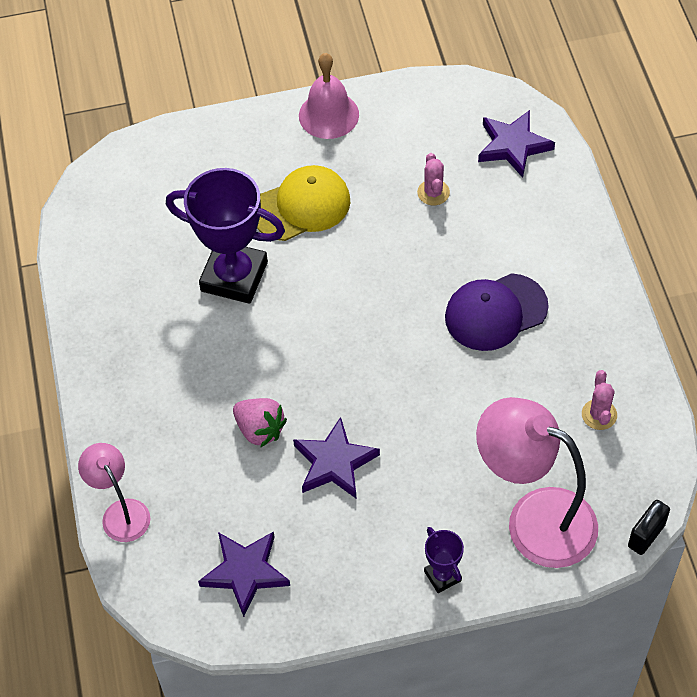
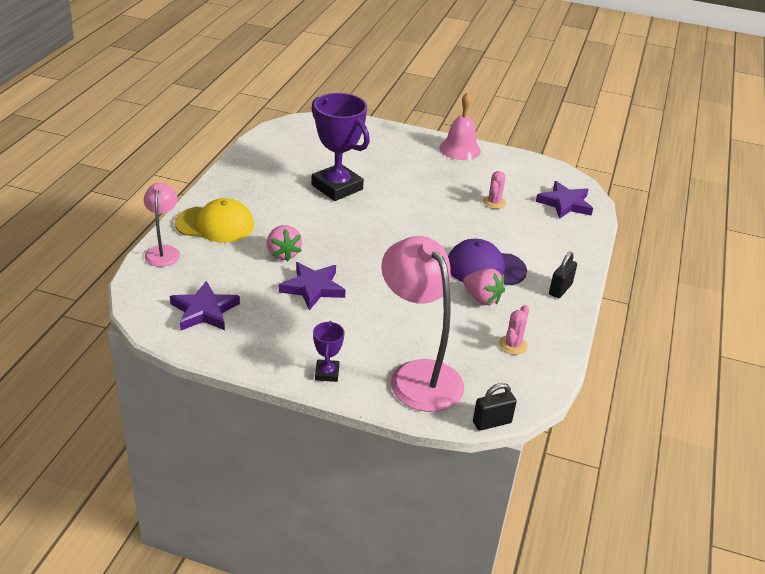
camera: 25 degrees right, 20 degrees down
(301, 206) = (406, 176): yellow cap -> yellow cap (215, 224)
(523, 364) = (482, 298): none -> pink strawberry
(594, 297) = (560, 289): none -> black padlock

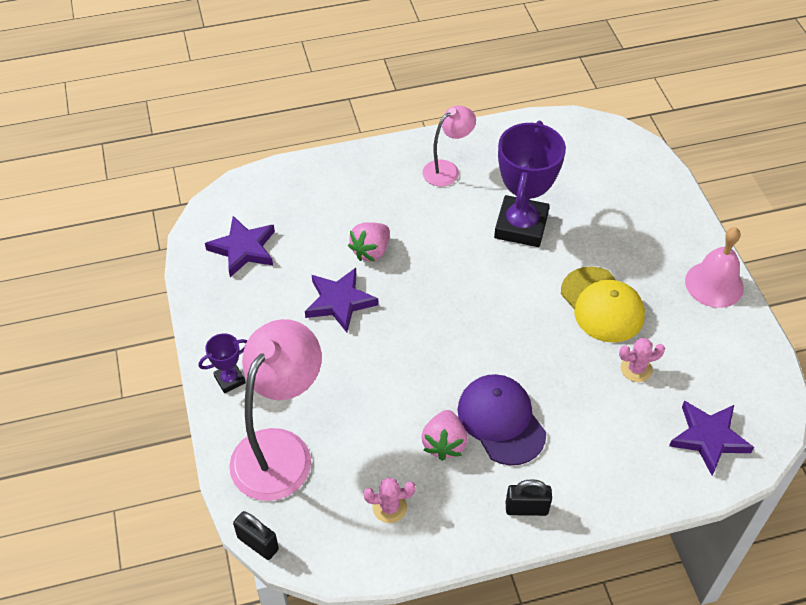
camera: 60 degrees right, 15 degrees up
(163, 251) = (299, 173): pink lamp -> pink lamp (447, 169)
(215, 224) = (369, 180): yellow cap -> yellow cap (602, 305)

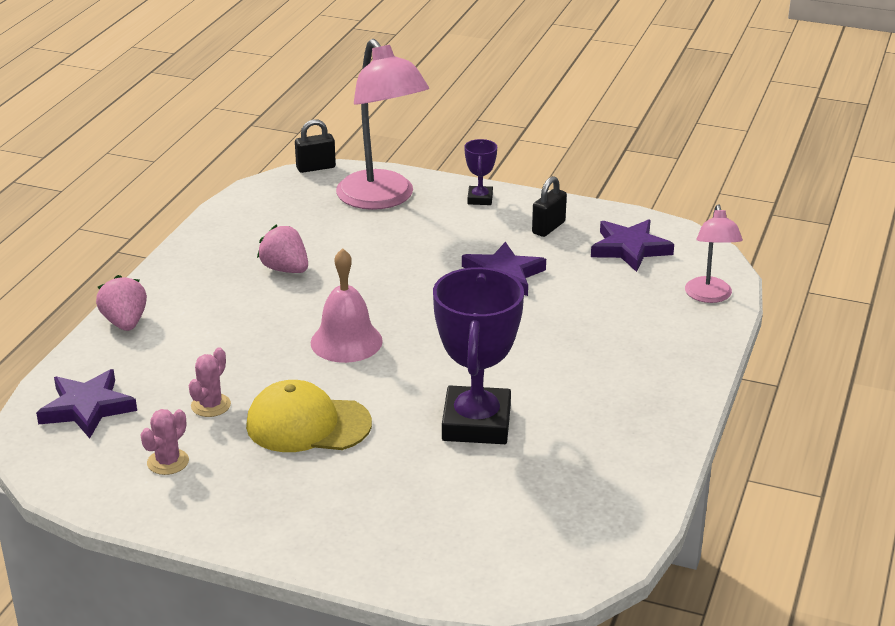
camera: 125 degrees right, 20 degrees down
(371, 251) = (548, 315): pink strawberry -> pink strawberry (125, 323)
(389, 507) = (267, 225): pink cactus -> pink cactus (168, 462)
(447, 169) = (621, 411): pink lamp -> pink lamp (709, 296)
(501, 421) = (266, 305): purple cap -> none
(521, 226) = (476, 423): purple trophy -> purple trophy turned 45 degrees clockwise
(526, 508) = (175, 282): black padlock -> black padlock (548, 227)
(714, 284) = (230, 521): pink bell -> pink bell (346, 341)

